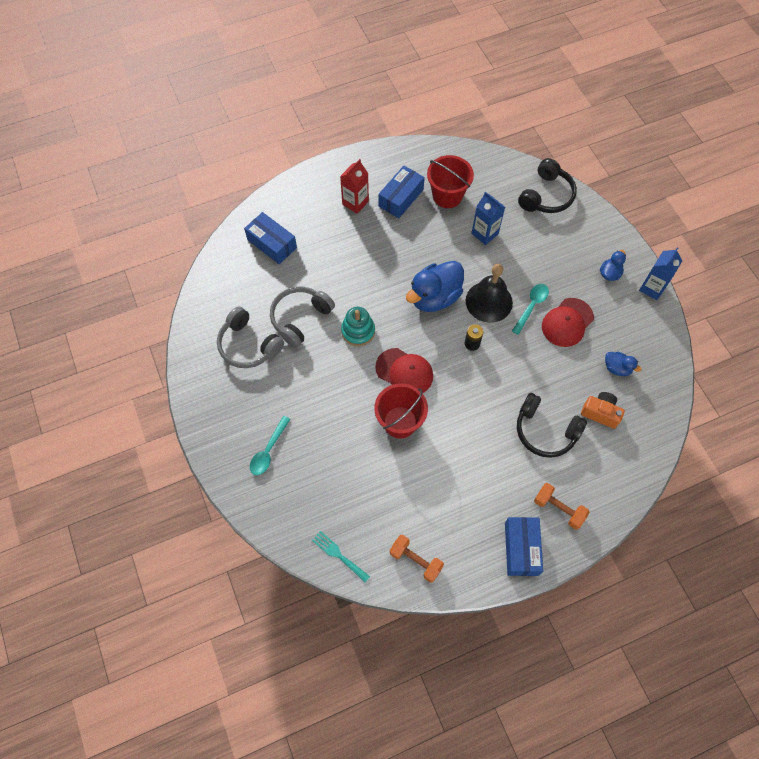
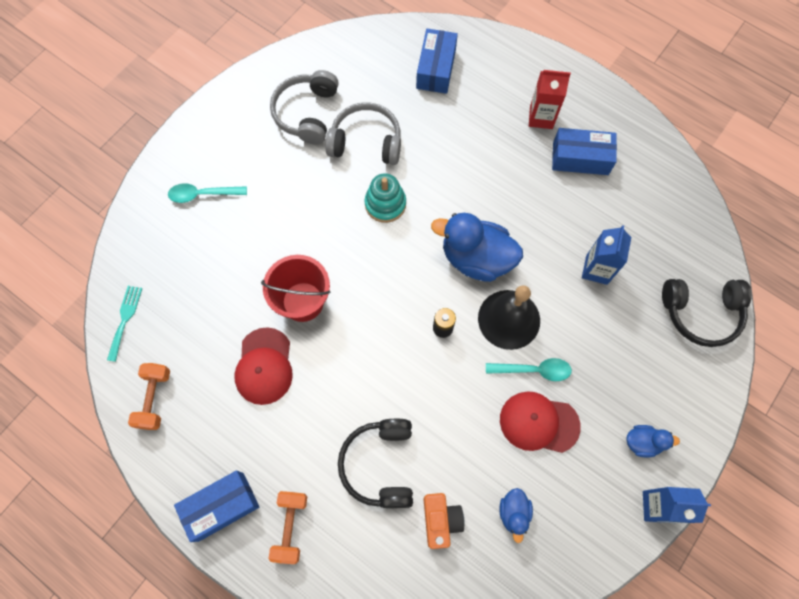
camera: 60 degrees right, 5 degrees up
(404, 372) = (364, 275): red cap -> red cap (264, 366)
(447, 196) = (618, 204): red bucket -> none

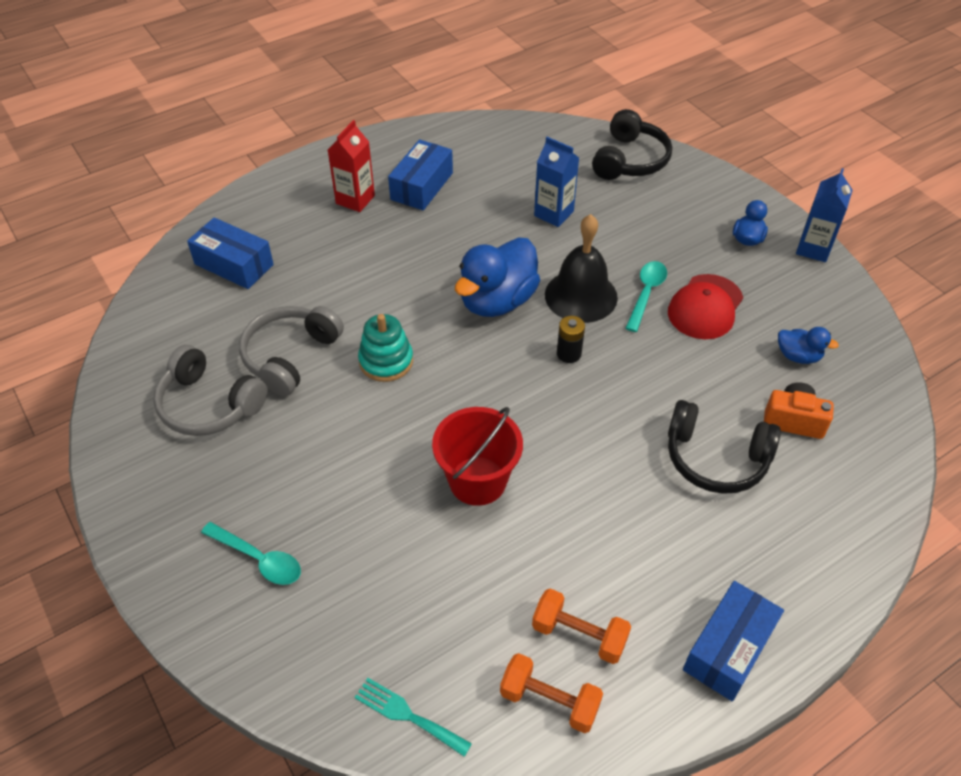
camera: 70 degrees left, 20 degrees down
(203, 194) = (258, 559): turquoise spoon -> turquoise spoon turned 75 degrees counterclockwise
(221, 506) = (728, 649): blue box -> blue box turned 45 degrees clockwise
(264, 366) = (550, 547): red cap -> none
(291, 527) = (772, 573): orange dumbbell -> orange dumbbell (579, 634)

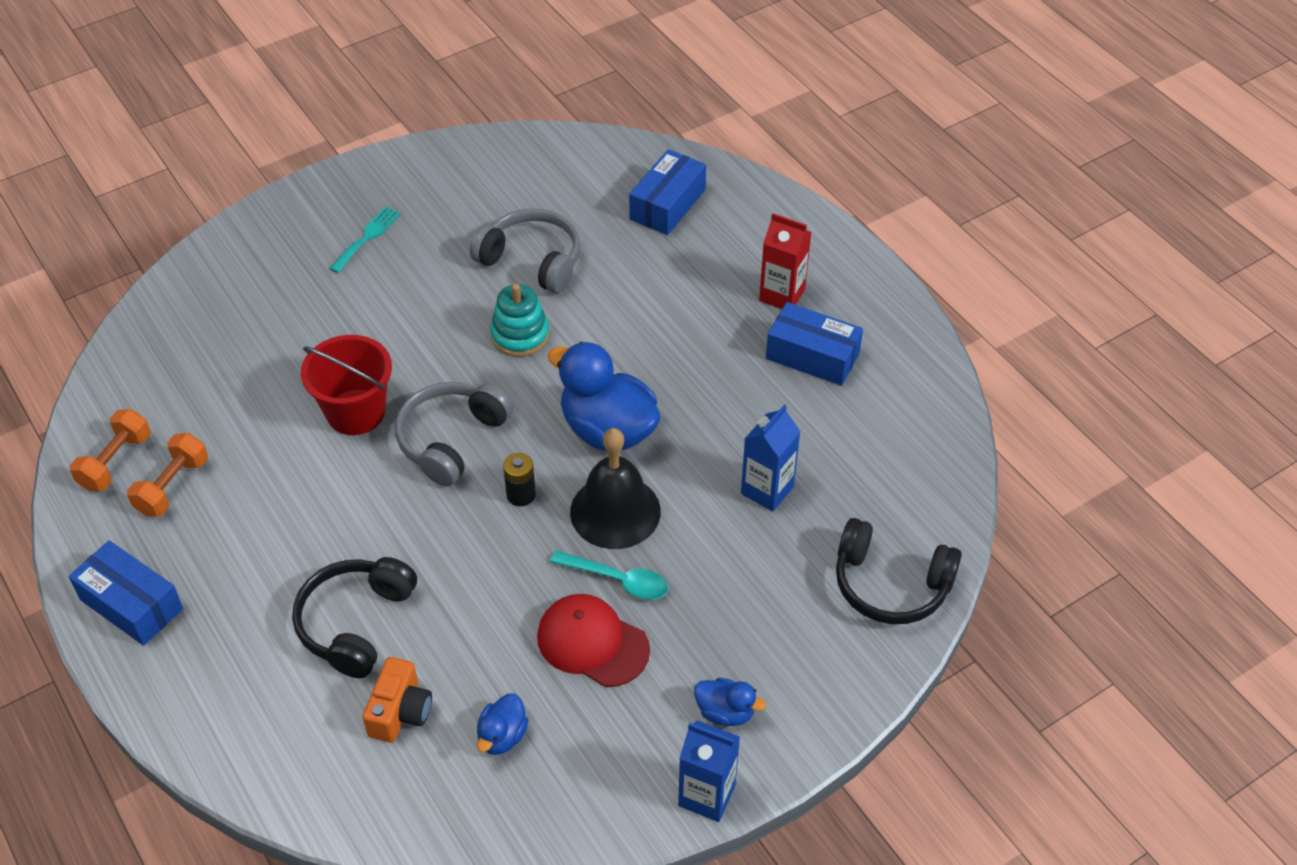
camera: 90 degrees right, 0 degrees up
(209, 405) = (473, 209): grey headphones -> grey headphones (451, 439)
(258, 559) = (295, 261): turquoise spoon -> none
(407, 715) = (128, 367): turquoise fork -> turquoise fork (367, 237)

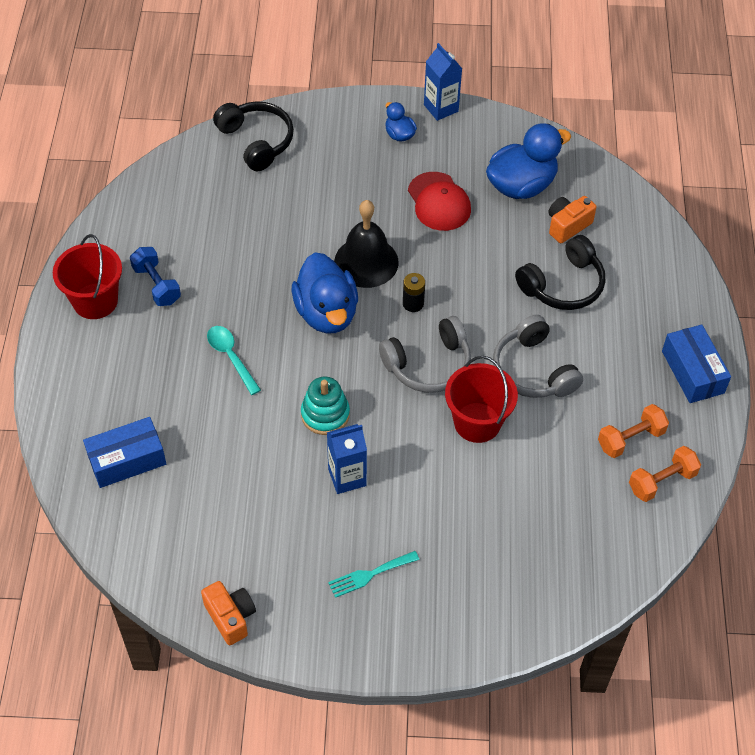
camera: 145 degrees left, 5 degrees up
(464, 153) = (230, 617): none -> orange camera
(502, 736) = (521, 185): blue duck -> blue duck, size x2.03
(532, 260) = (266, 472): grey headphones -> grey headphones (533, 370)
(617, 580) = (398, 225): turquoise spoon -> turquoise spoon (231, 357)
(767, 490) = (269, 223): blue carton -> blue carton (347, 477)
(782, 295) = (128, 337): red carton -> none
(812, 356) = (156, 285): blue box -> blue dumbbell
(853, 308) = (95, 301): none -> red bucket

